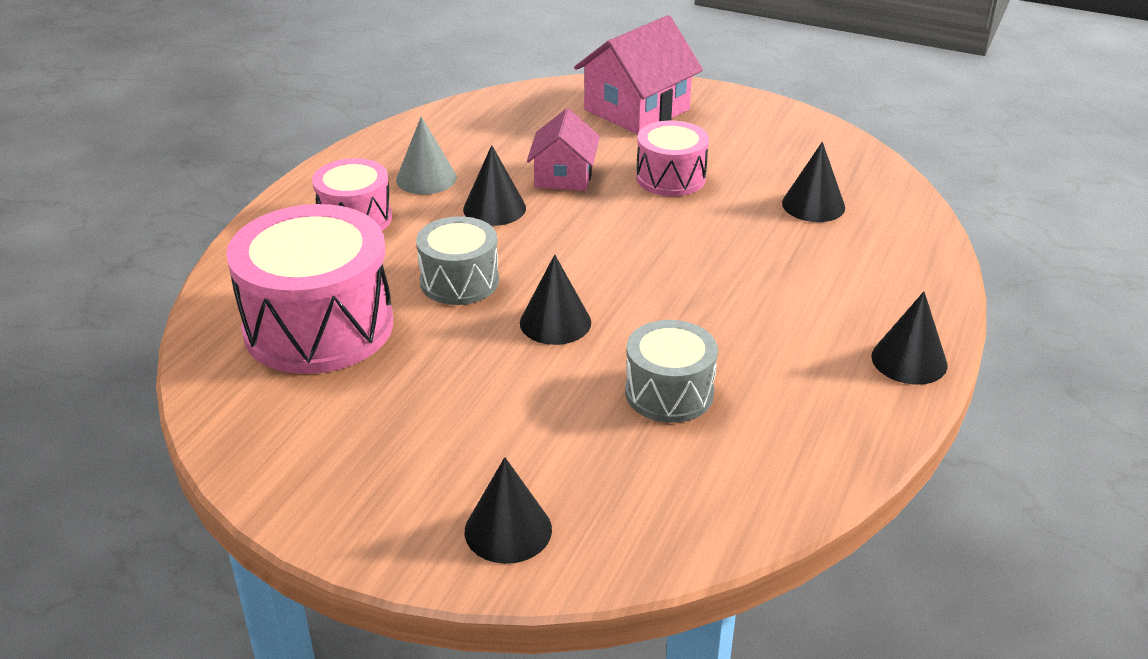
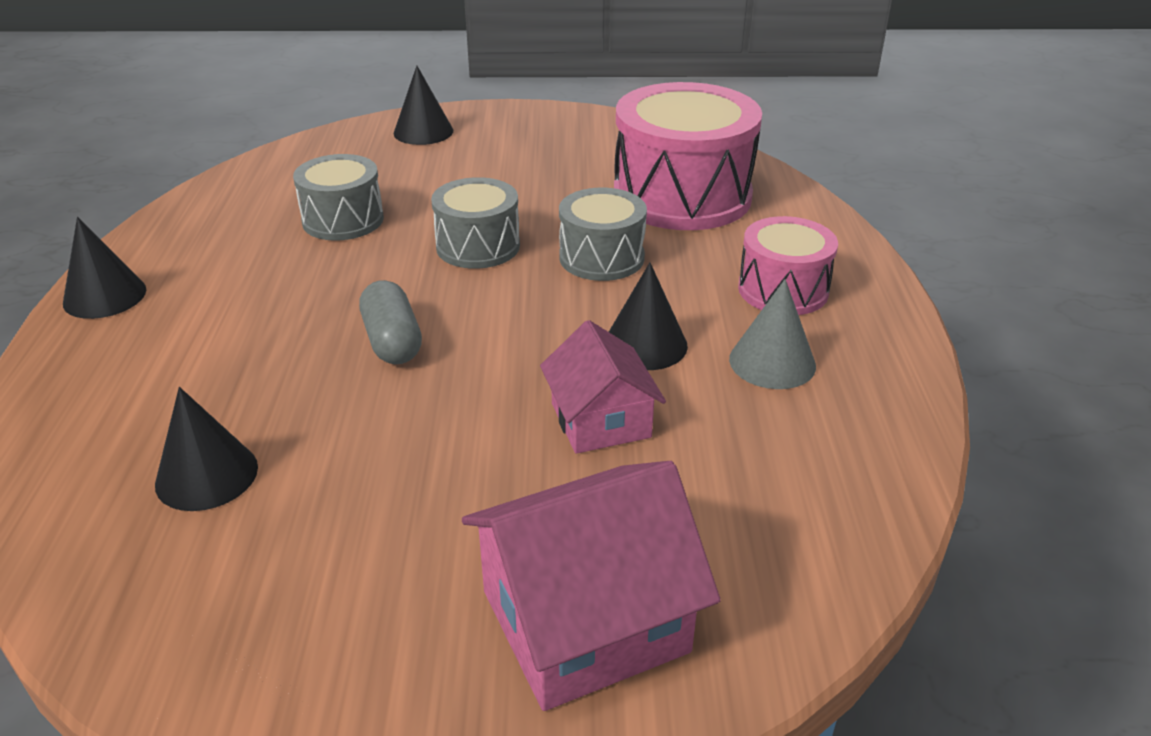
camera: 155 degrees right, 0 degrees up
(555, 322) = (478, 246): black cone -> grey drum
(637, 110) = (584, 621): pink house -> pink house turned 45 degrees clockwise
(670, 178) = (443, 463): pink drum -> none
(670, 256) = (392, 341): none -> grey capsule

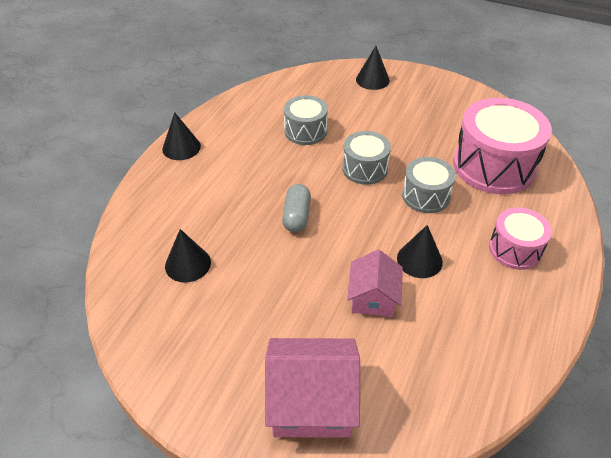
camera: 25 degrees right, 10 degrees up
(772, 362) = (481, 294): grey cone -> none

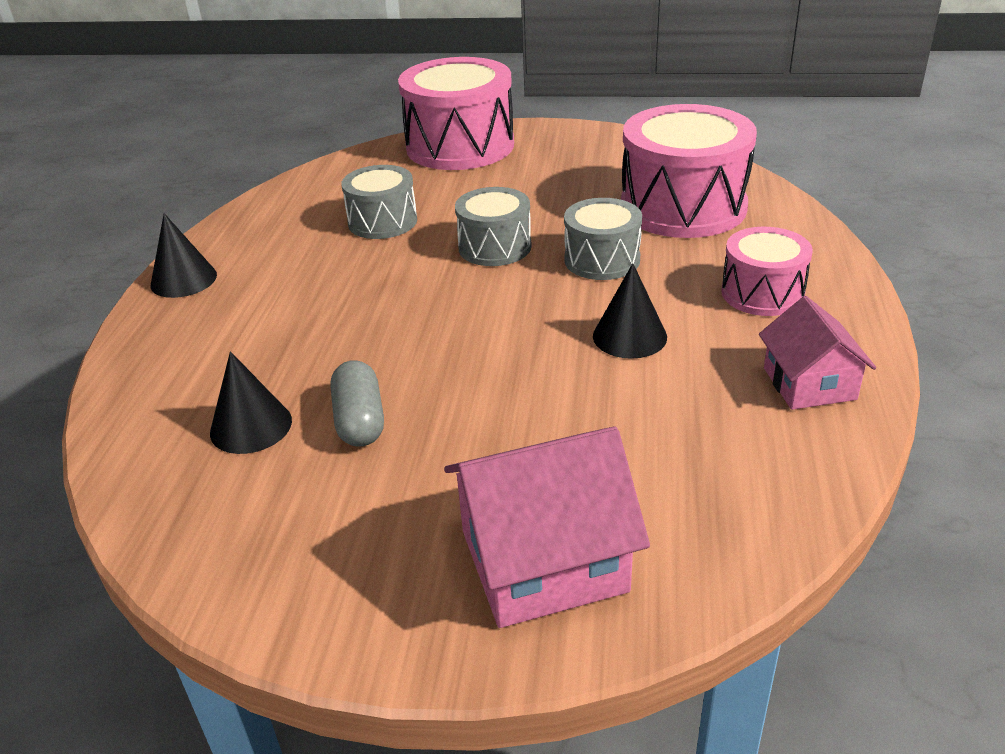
camera: 15 degrees left, 10 degrees down
(296, 216) = (412, 325): grey capsule -> grey capsule (359, 420)
(372, 80) = (460, 146): black cone -> pink drum
(373, 298) = (580, 398): pink house -> pink house (809, 383)

